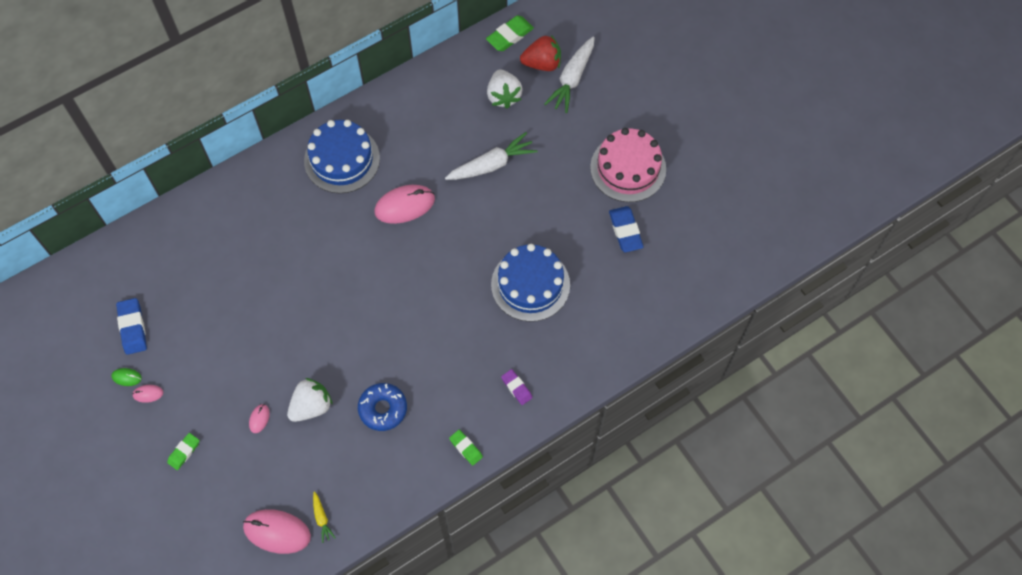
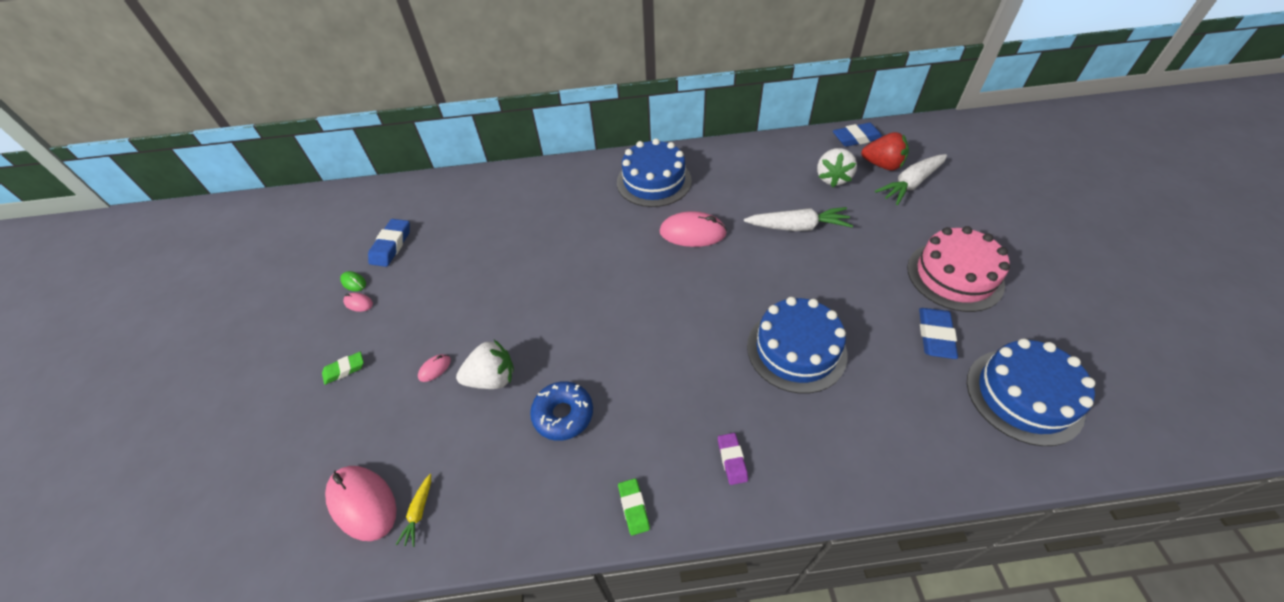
camera: 30 degrees right, 15 degrees down
(510, 36) = (856, 138): green eraser -> blue eraser
(692, 257) = (1023, 396): none -> blue cake

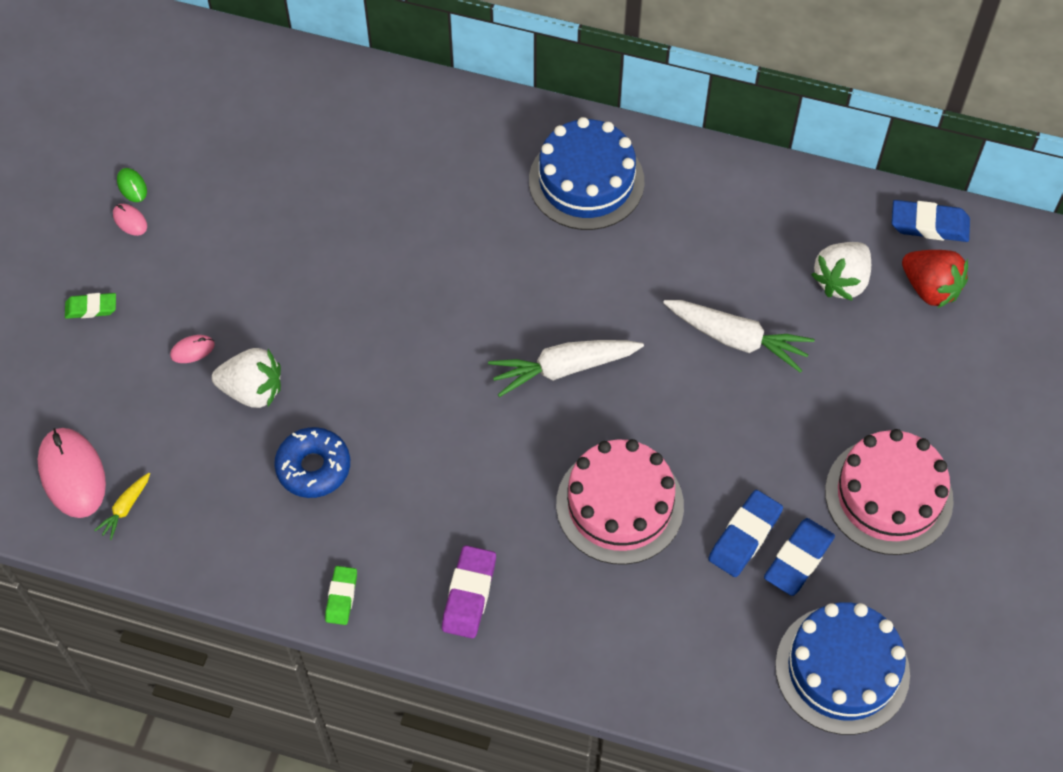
camera: 20 degrees right, 10 degrees up
(391, 245) = (194, 146): blue eraser -> blue eraser (744, 536)
(692, 233) = (591, 289): pink mouse -> none
(732, 460) = (469, 594): purple eraser -> purple eraser, size x1.56
(796, 350) = (620, 505): blue cake -> pink cake
(910, 184) = (945, 337): white carrot -> white carrot (563, 368)

